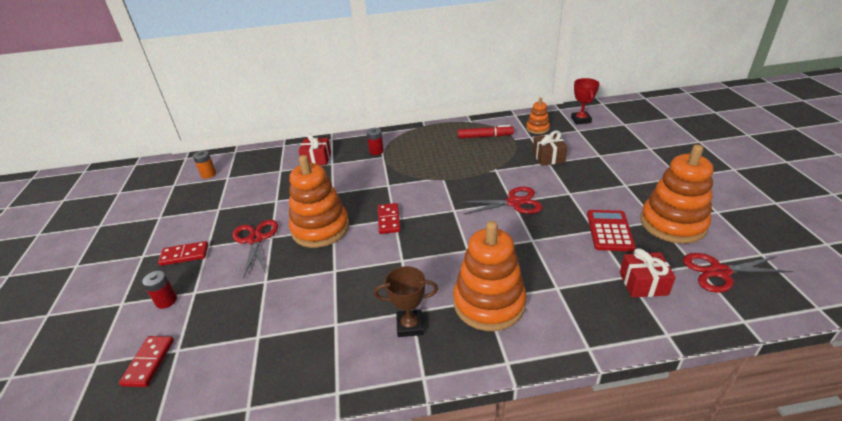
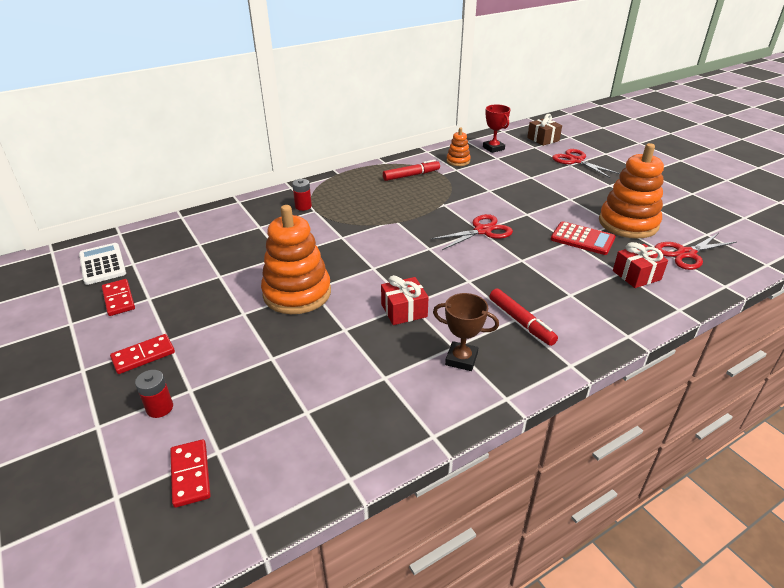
camera: 25 degrees left, 0 degrees up
(208, 174) = (102, 264): orange battery -> white calculator
(256, 239) = (226, 320): red scissors -> red scissors (576, 161)
(317, 159) = (236, 225): red gift -> red gift (404, 310)
(389, 220) = (368, 270): red domino -> red domino (119, 299)
(410, 326) = (461, 359): brown trophy -> brown trophy turned 45 degrees clockwise
(489, 303) = (520, 321): orange stacking toy -> red marker
(548, 157) = (486, 185): brown gift -> brown gift (543, 139)
(609, 231) = (582, 239): red calculator -> red calculator turned 135 degrees clockwise

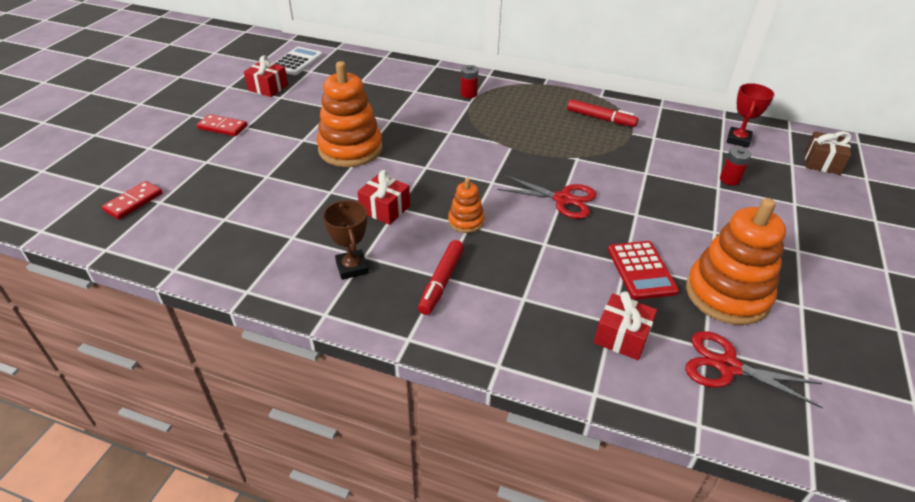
camera: 50 degrees right, 5 degrees up
(119, 299) = (268, 88): red domino -> red gift
(160, 408) = (181, 160): red battery -> red battery (730, 179)
(458, 161) = (672, 131): orange stacking toy -> orange stacking toy (466, 221)
(576, 161) = (813, 205): red scissors -> none

